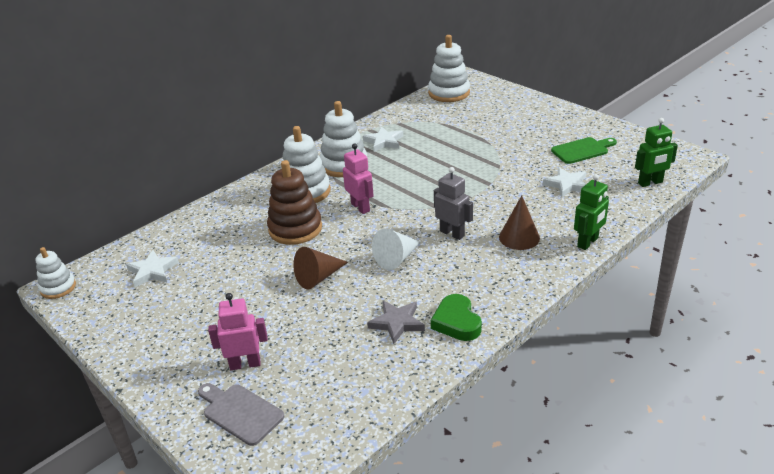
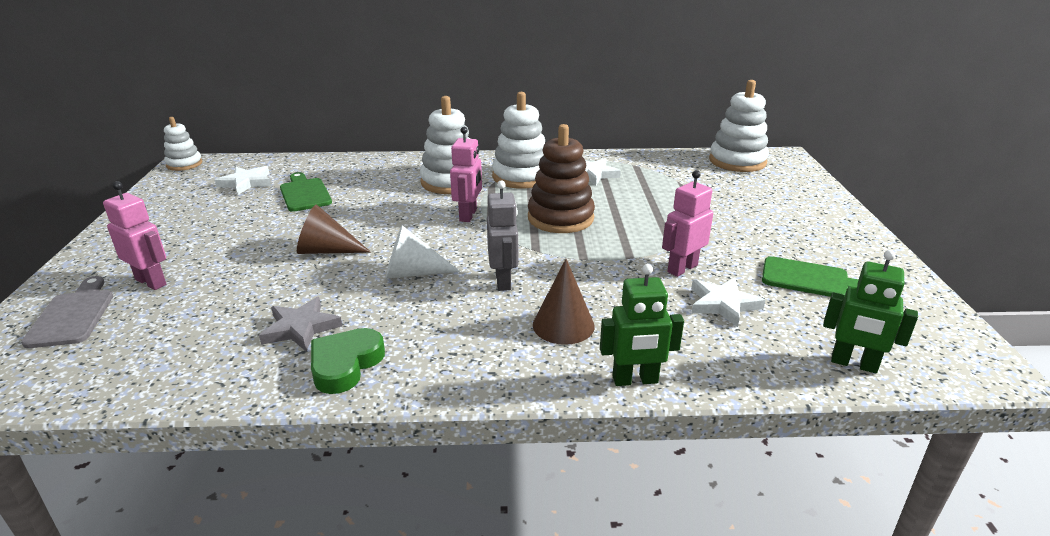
camera: 40 degrees right, 5 degrees down
(219, 253) = (304, 193): none -> green cutting board
(295, 229) = (387, 205): brown stacking toy -> brown stacking toy (560, 218)
(522, 176) = (682, 268): none -> pink robot

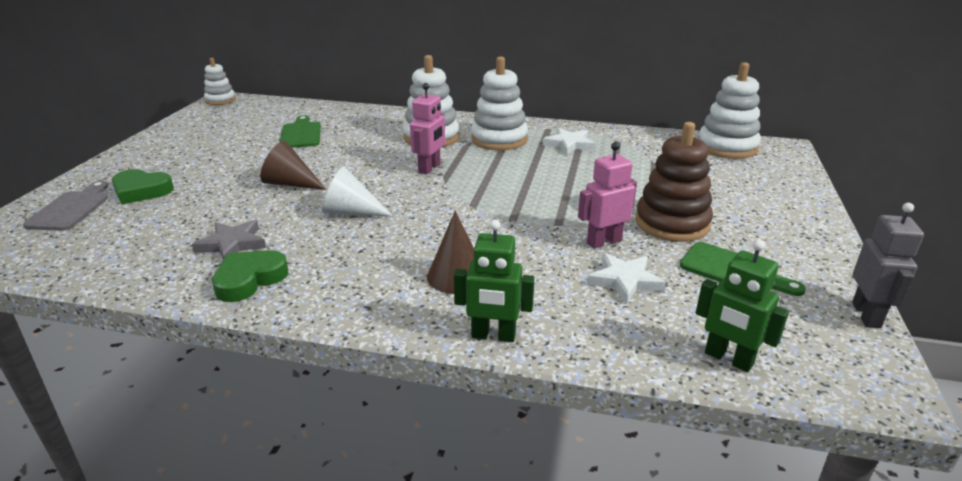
camera: 15 degrees right, 0 degrees up
(151, 282) = (141, 191): pink robot -> green heart
(246, 183) = (259, 120): white star -> none
(503, 281) = (426, 229): grey robot -> grey robot (866, 315)
(560, 218) = (513, 180): brown stacking toy -> brown stacking toy (672, 223)

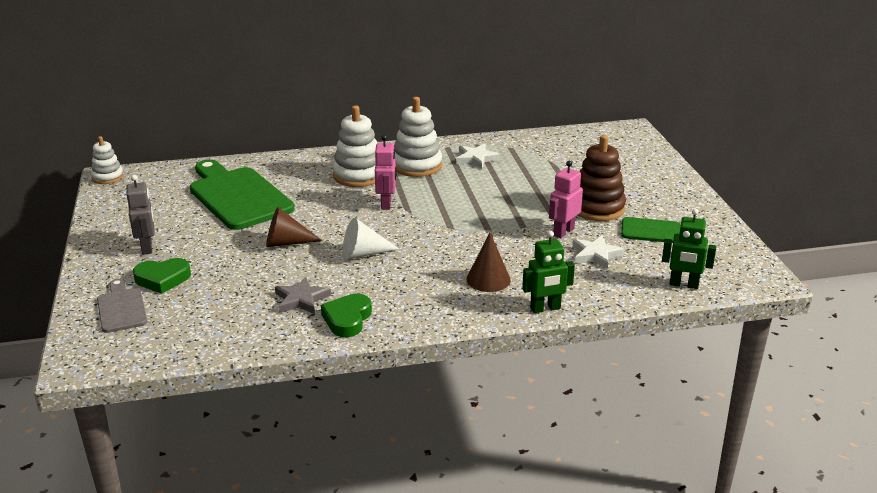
camera: 25 degrees left, 0 degrees up
(301, 134) = (237, 196): green cutting board -> green cutting board, size x1.95
(727, 147) = (593, 137): white stacking toy -> none
(866, 315) = (741, 240): grey robot -> grey robot (147, 247)

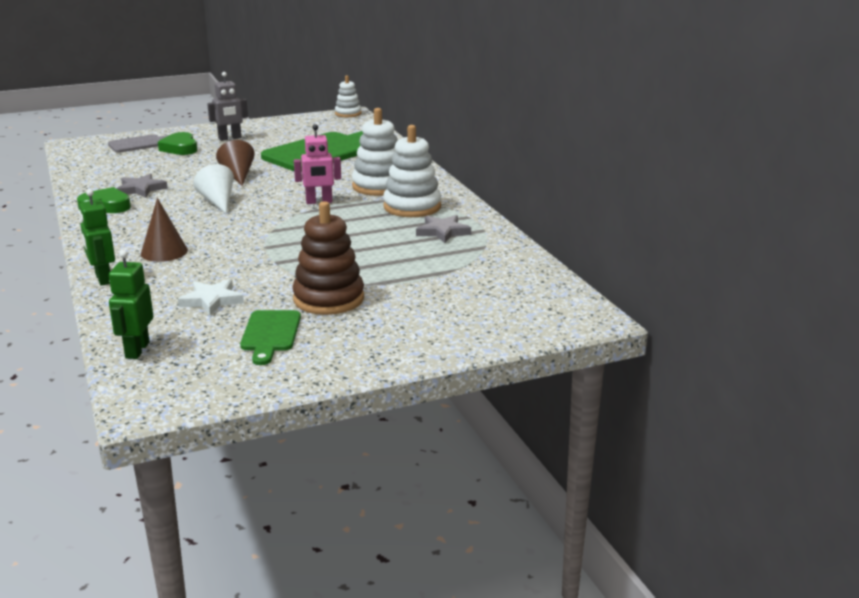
camera: 80 degrees right, 5 degrees down
(476, 158) = (443, 232): white star -> grey star
(563, 232) = (265, 282): pink robot -> none

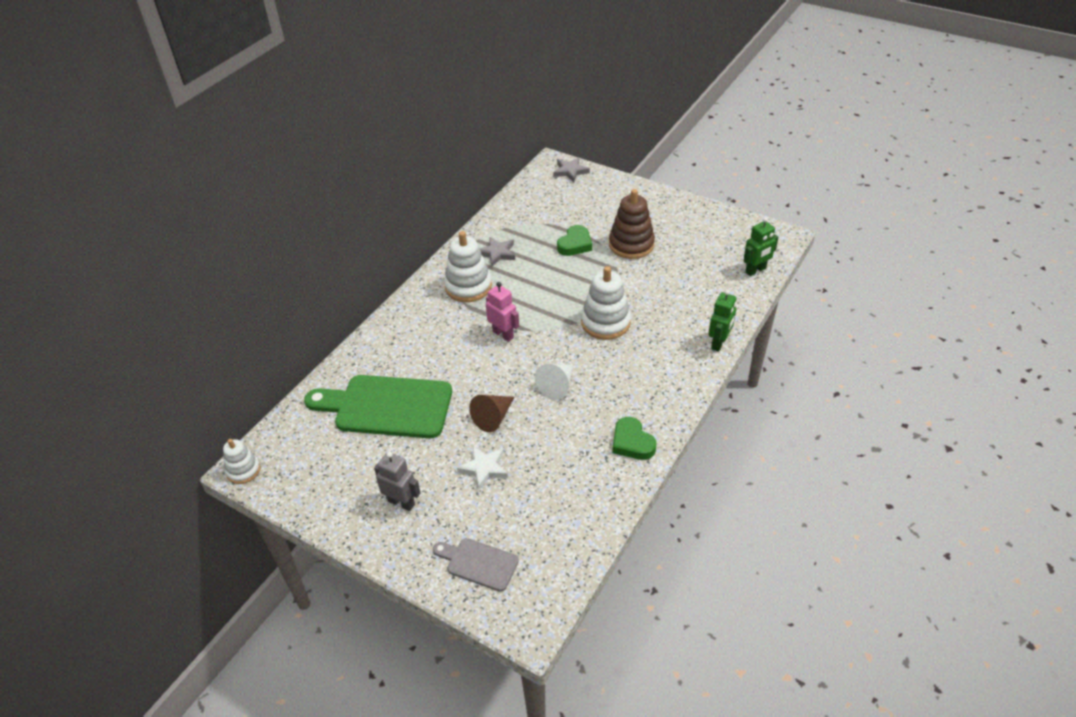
camera: 125 degrees left, 20 degrees up
(141, 189) = (581, 452): grey star -> grey star (570, 171)
(164, 252) = (658, 346): brown cone -> none
(180, 148) = (463, 517): green heart -> green heart (575, 244)
(212, 300) = (684, 282): white star -> white star (484, 468)
(270, 334) = (687, 241): green cutting board -> none
(379, 186) = (442, 324): white stacking toy -> white stacking toy (605, 322)

